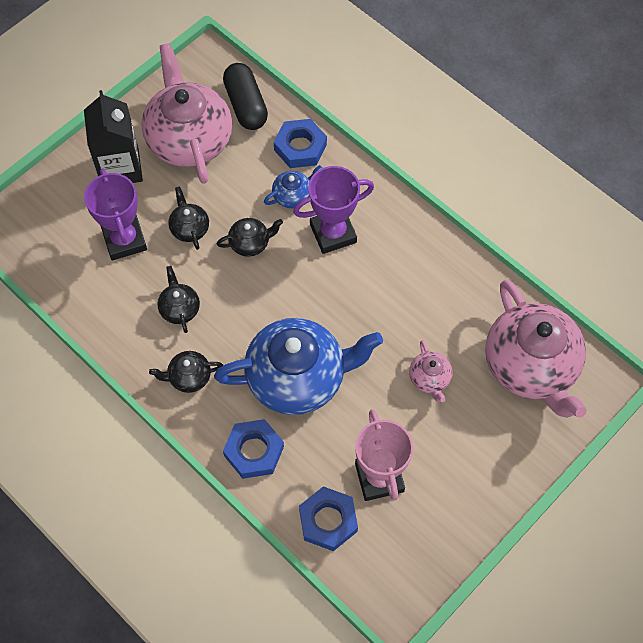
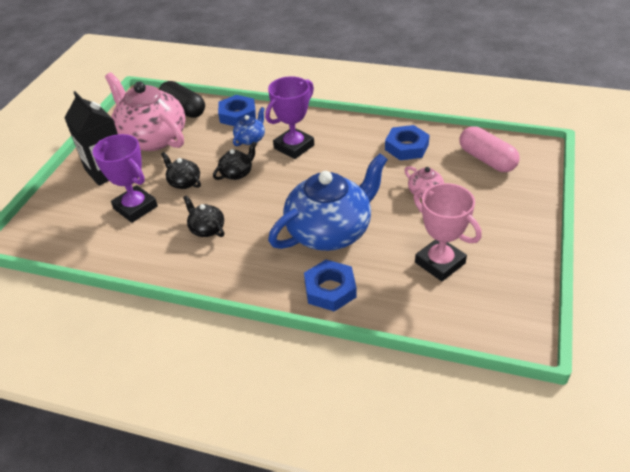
camera: 25 degrees left, 20 degrees down
(189, 377) = (242, 266): black teapot -> none
(328, 520) = (424, 307): blue nut -> blue nut (406, 147)
(531, 366) = (486, 159): pink teapot -> pink capsule

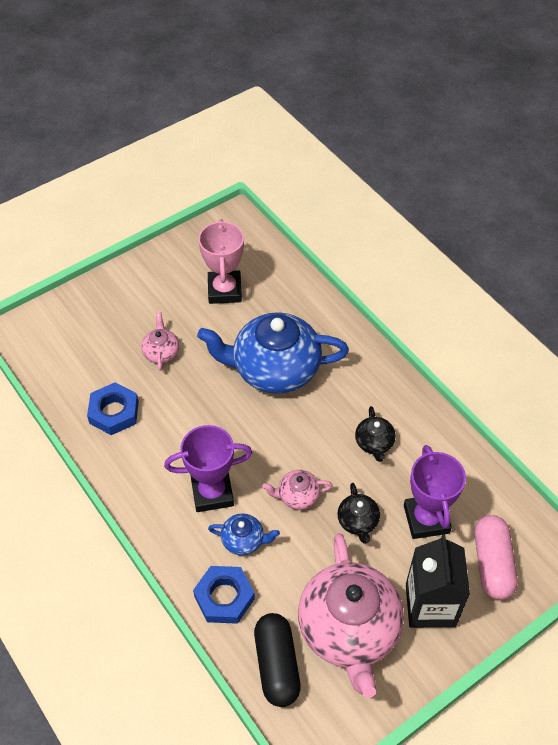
camera: 145 degrees left, 10 degrees up
(237, 173) = (297, 496): black teapot -> pink teapot
(250, 139) = (244, 540): blue teapot -> blue teapot turned 150 degrees counterclockwise
(330, 289) = (321, 321): blue nut -> none
(486, 159) = (71, 349): pink capsule -> pink capsule (492, 563)

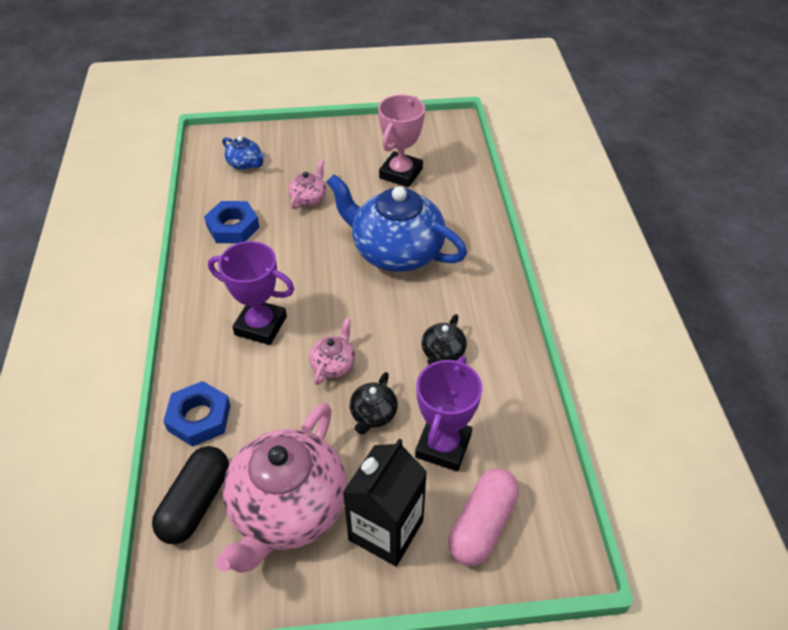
camera: 30 degrees right, 5 degrees down
(244, 540) = (255, 378): blue teapot -> blue teapot (245, 164)
(297, 496) = (333, 364): pink teapot -> pink teapot turned 90 degrees clockwise

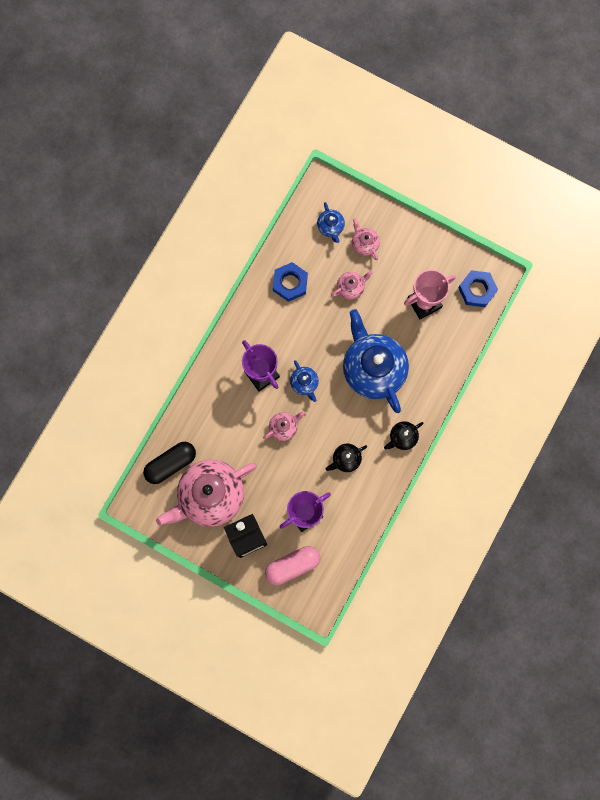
camera: 35 degrees right, 30 degrees up
(199, 417) = (197, 415): blue nut -> blue nut (477, 290)
(294, 160) = (364, 244): none -> pink teapot
(324, 306) = (304, 383): none -> blue teapot
(373, 414) = (283, 472): black teapot -> black teapot (402, 437)

